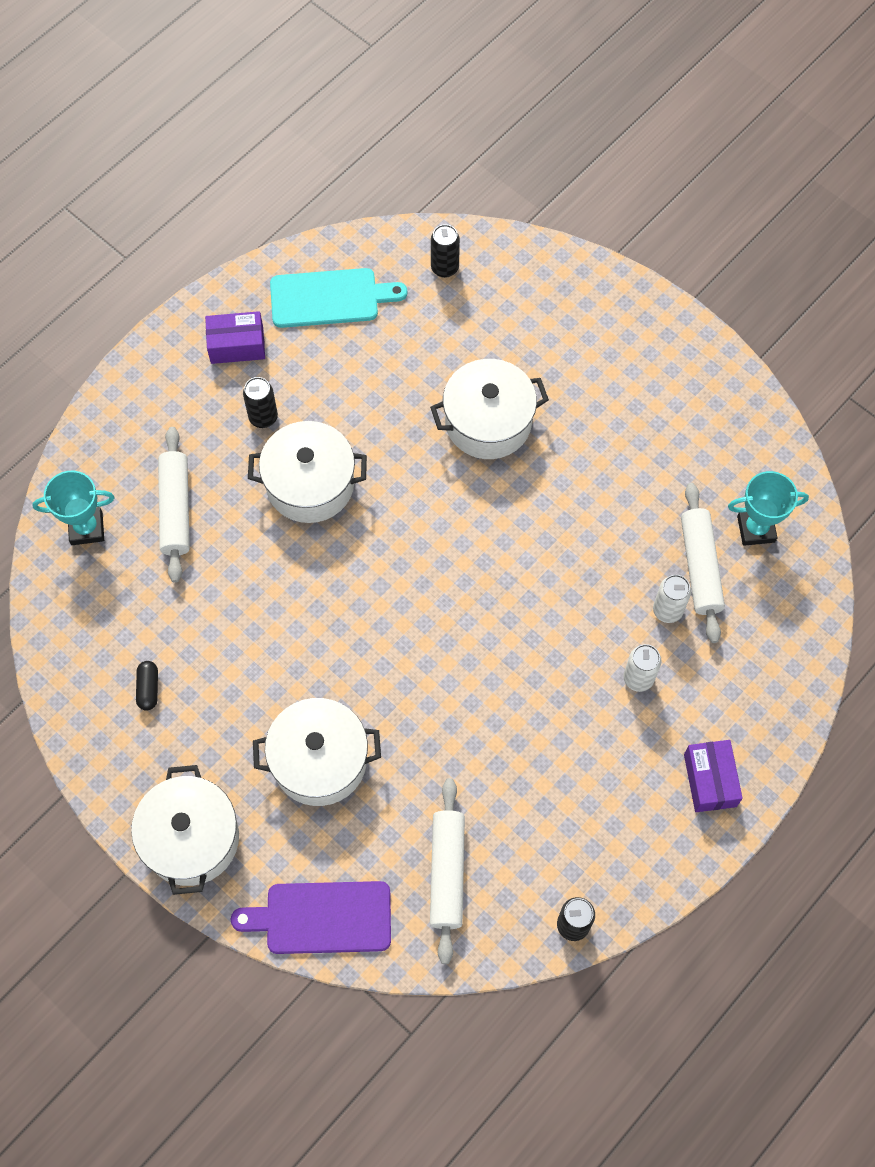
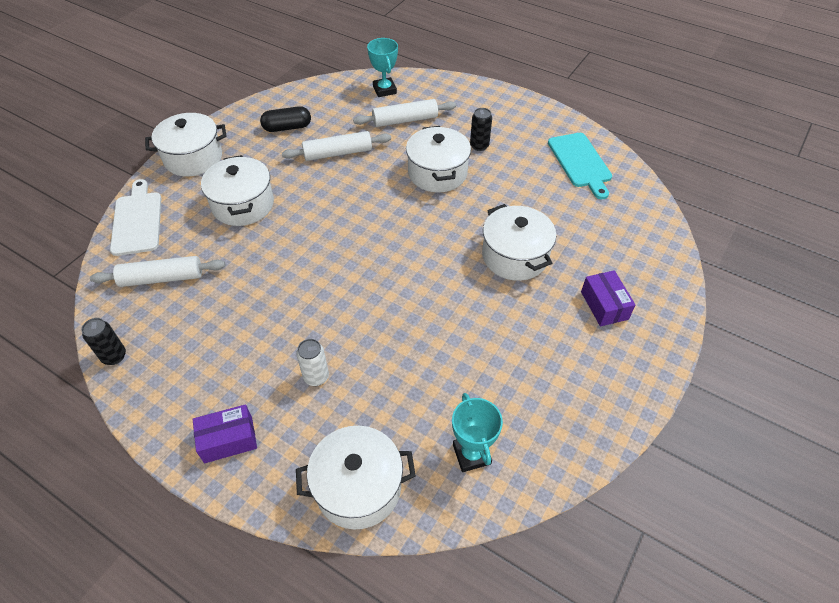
camera: 80 degrees right, 15 degrees down
(148, 688) = (287, 127): black capsule -> black capsule, size x1.63
(237, 345) = (527, 127): purple box -> purple box (604, 305)
(322, 918) = (137, 221): purple cutting board -> white cutting board
(444, 268) = (634, 216): black can -> none
(667, 610) = (379, 391): white can -> none
(700, 567) = (424, 412): white rolling pin -> white rolling pin (338, 153)
(781, 646) = (358, 487): none -> white pot

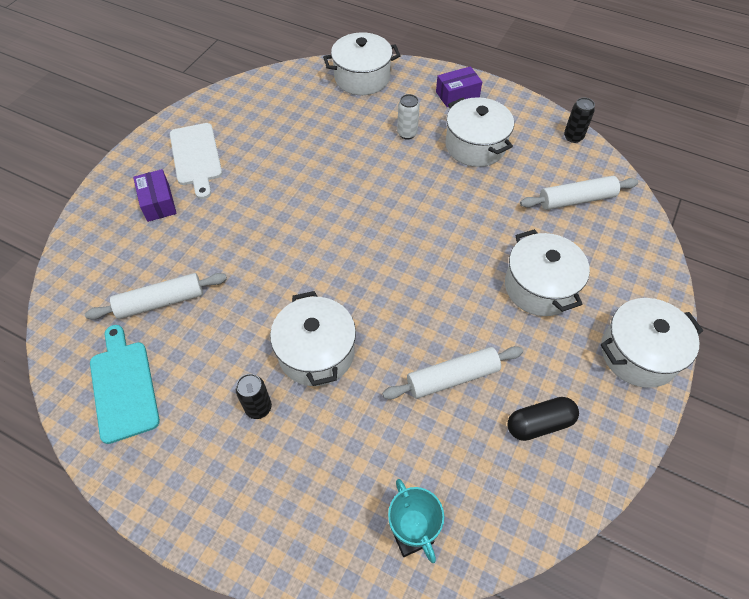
camera: 175 degrees right, 5 degrees up
(137, 221) = (644, 258): white cutting board -> white cutting board (196, 157)
(405, 120) = (368, 455): white rolling pin -> white rolling pin (160, 302)
(471, 454) = (287, 97): turquoise trophy -> none
(515, 256) = (234, 245): white pot -> white pot (475, 146)

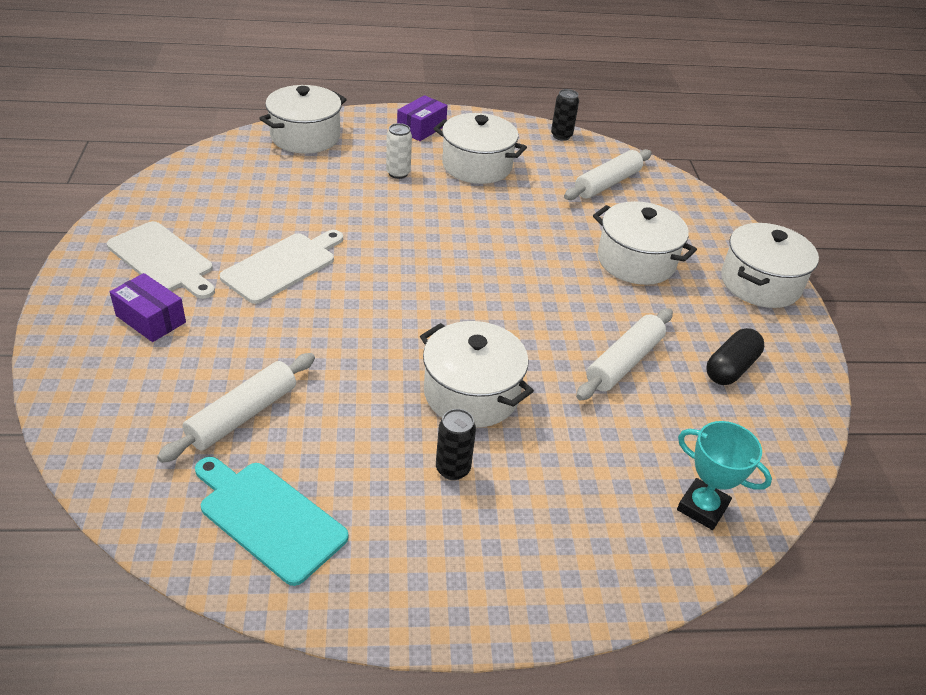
camera: 35 degrees left, 15 degrees down
(266, 190) = (282, 266): none -> white cutting board

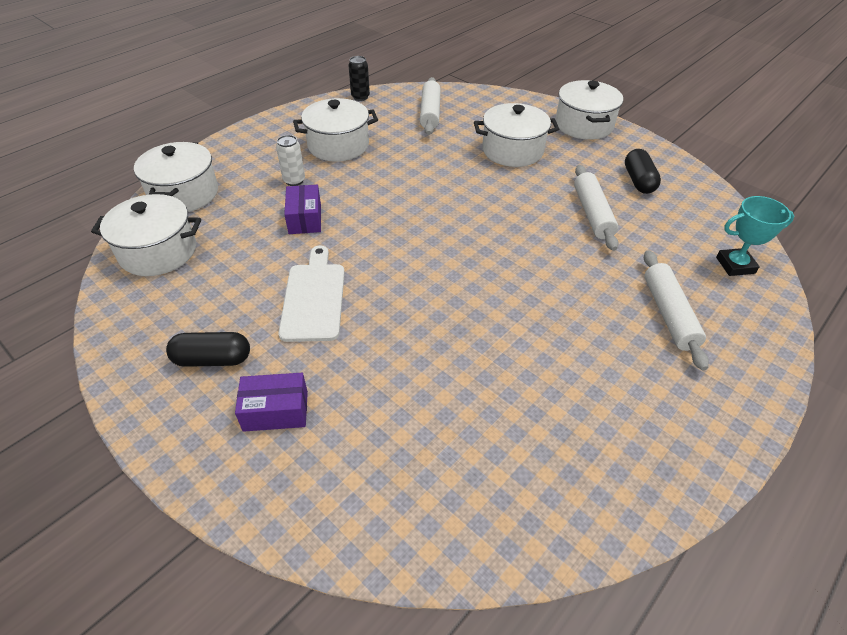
camera: 40 degrees left, 5 degrees up
(163, 259) = (212, 359): white cutting board -> black capsule
(242, 415) = (450, 422): white rolling pin -> white rolling pin (668, 314)
(268, 518) = (571, 472): turquoise cutting board -> none
(421, 128) = (263, 140): purple box -> purple box (305, 219)
(453, 469) = (611, 345): black can -> none
(471, 394) = (552, 292): white pot -> white pot (158, 252)

